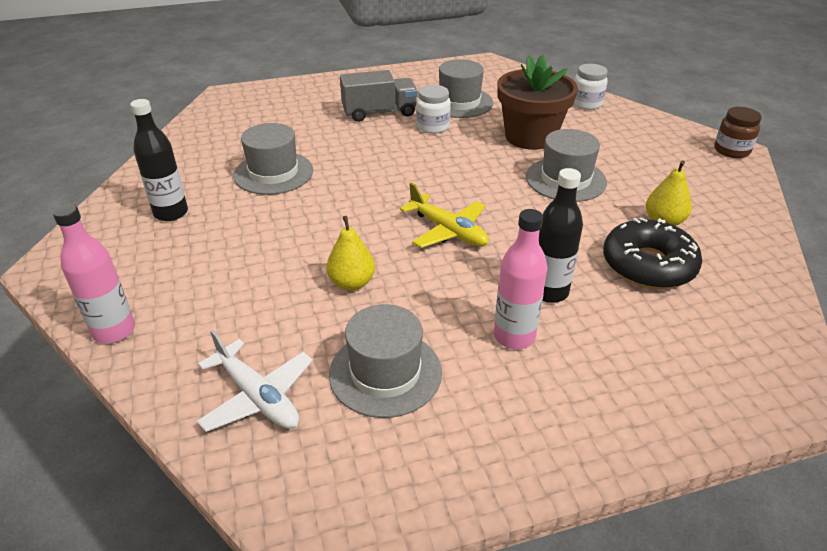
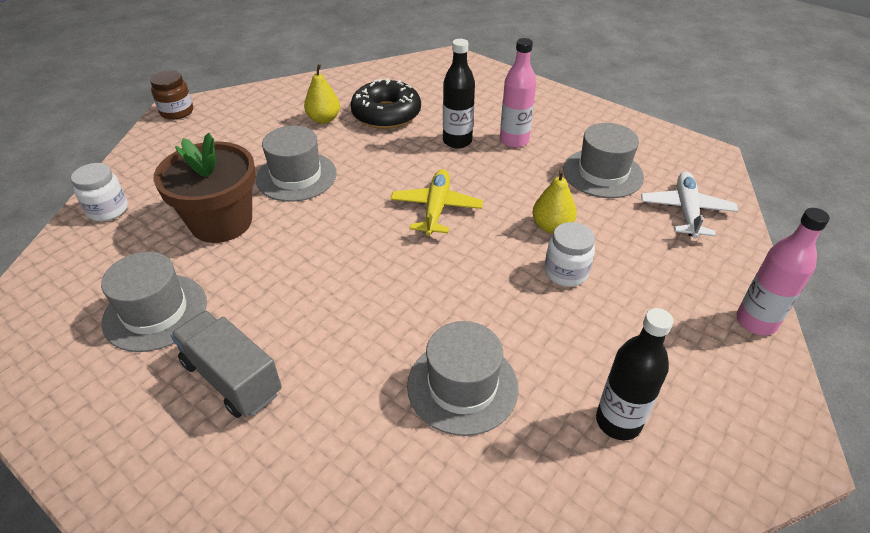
camera: 125 degrees left, 5 degrees up
(433, 127) = (243, 305): white jar -> white jar (566, 272)

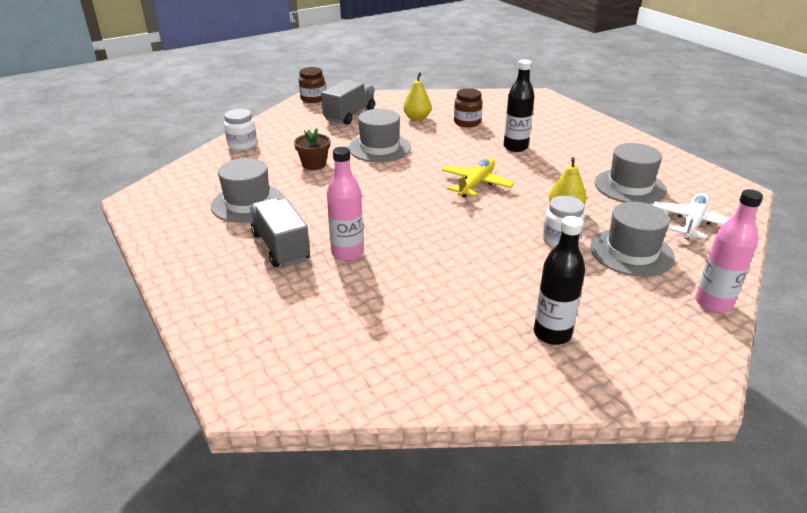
camera: 20 degrees right, 10 degrees down
(221, 222) = (314, 164): brown flower pot -> brown flower pot, size x0.52
(236, 129) = (349, 115): none -> grey truck
(386, 114) = (467, 122): black donut -> brown jar
(462, 386) = (440, 287): grey hat -> grey hat (631, 252)
(514, 141) = (563, 154): pink bottle -> pink bottle (347, 253)

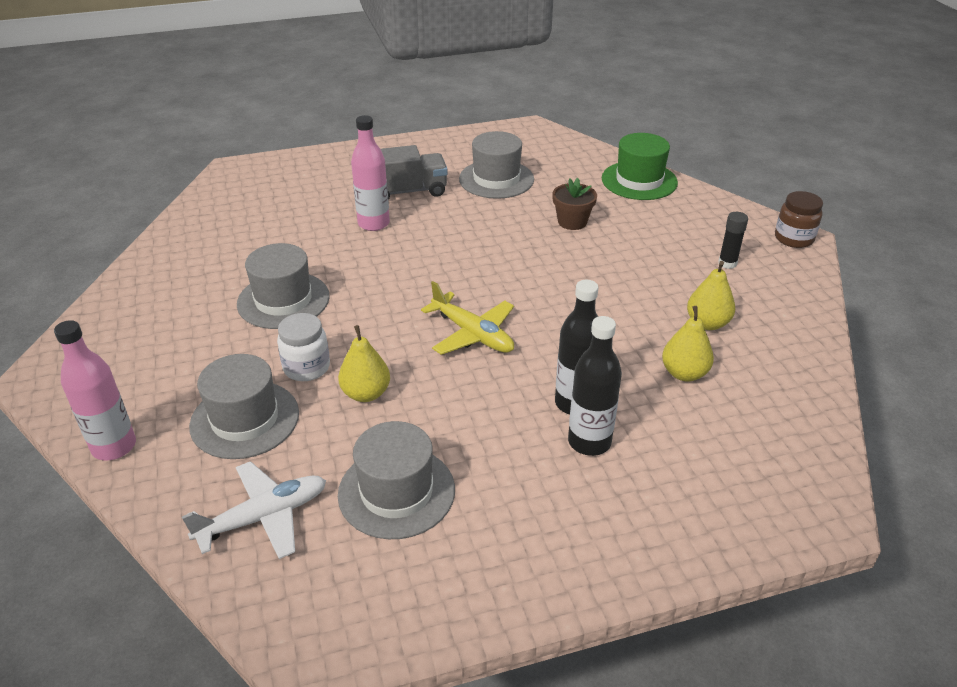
camera: 105 degrees right, 5 degrees up
(242, 145) = (639, 181): white jar -> green hat
(349, 115) = (727, 263): grey truck -> black glue stick
(379, 148) = (606, 273): grey hat -> grey hat (283, 300)
(467, 122) = (684, 373): brown jar -> yellow pear
(552, 334) = (172, 313): black bottle -> black bottle (589, 442)
(692, 223) = (264, 517): white plane -> white plane turned 75 degrees counterclockwise

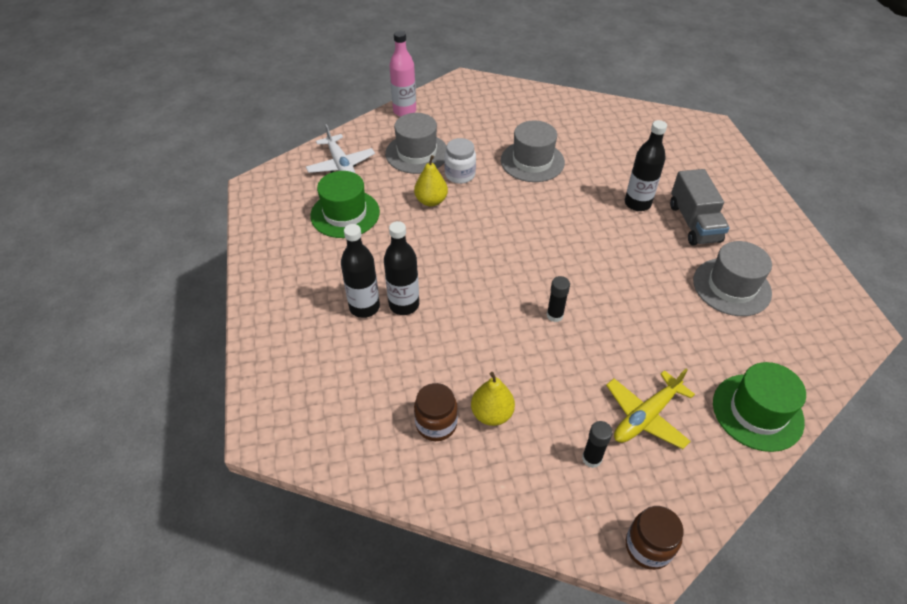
camera: 95 degrees right, 10 degrees up
(373, 224) = (637, 203): pink bottle -> black bottle
(396, 492) = (345, 214): grey hat -> green hat
(473, 334) = (488, 255): yellow plane -> yellow plane (645, 416)
(561, 283) = (554, 315): none -> black glue stick
(572, 222) = (658, 337): brown flower pot -> none
(684, 373) = (427, 380): yellow pear -> none
(738, 362) = (436, 424): none -> brown jar

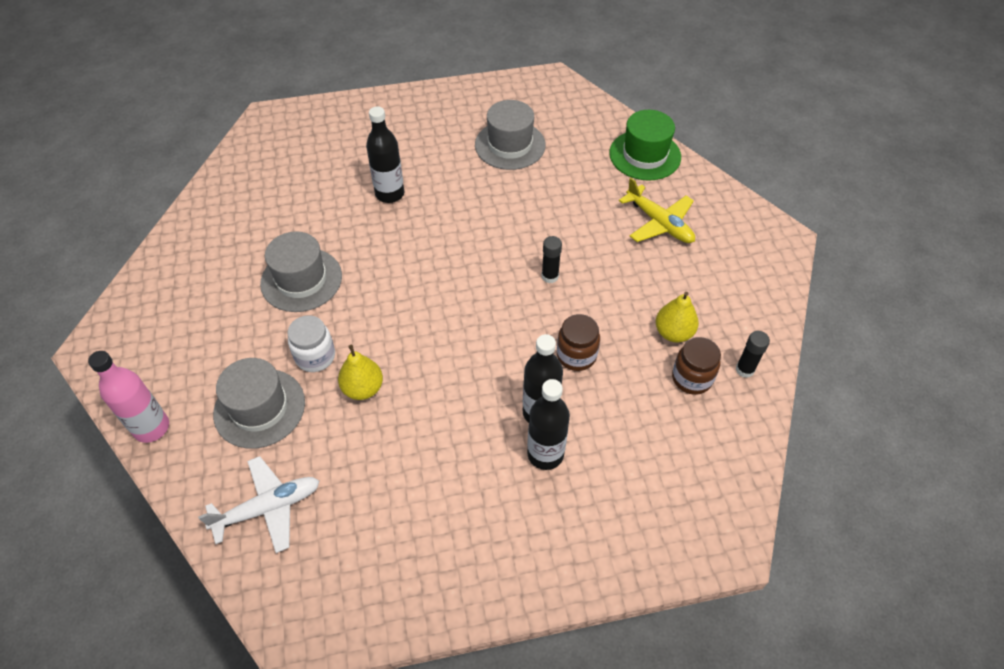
camera: 90 degrees left, 5 degrees up
(345, 214) = (377, 492): green hat -> none
(591, 458) = (707, 263): black glue stick -> black glue stick (744, 370)
(648, 547) = (776, 237): brown jar -> brown jar (576, 355)
(694, 223) = (423, 156): grey truck -> none

